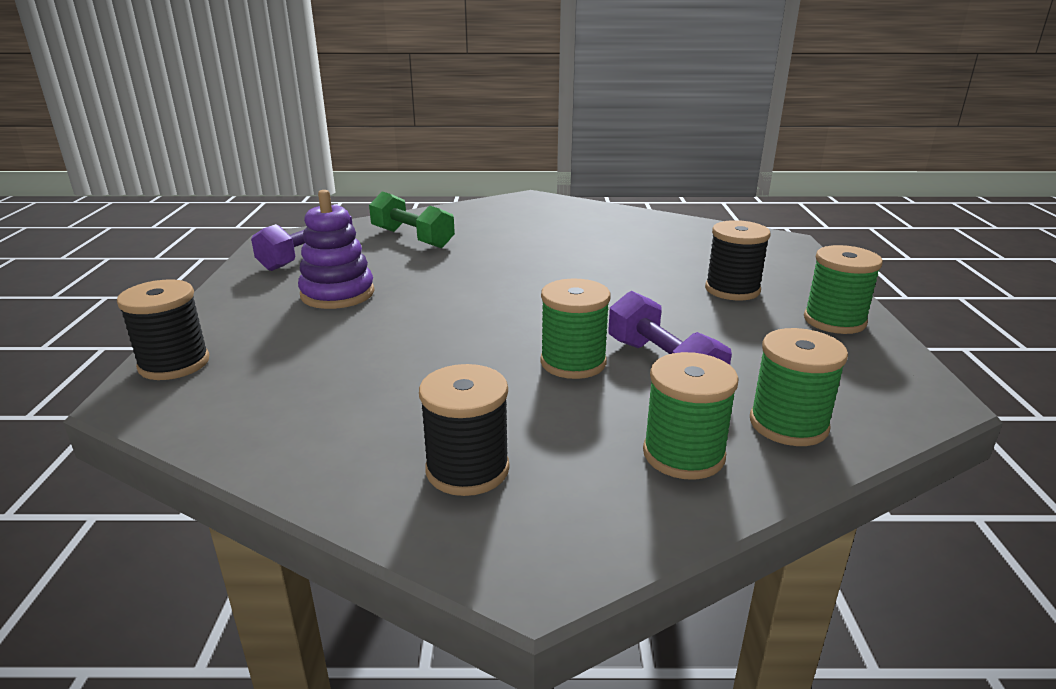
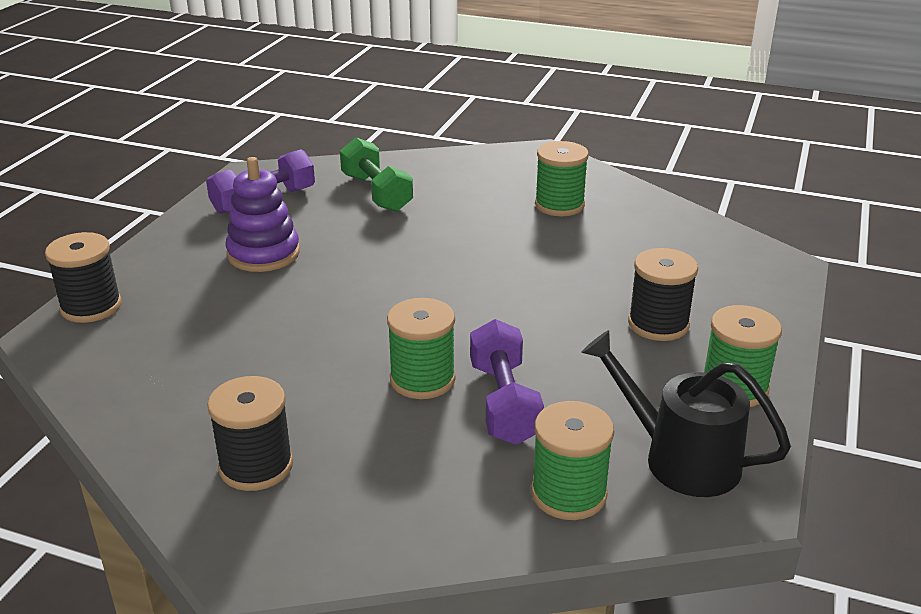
camera: 20 degrees right, 5 degrees up
(683, 455) = (444, 499): green spool -> green spool (559, 205)
(847, 377) = (679, 458): none -> black watering can

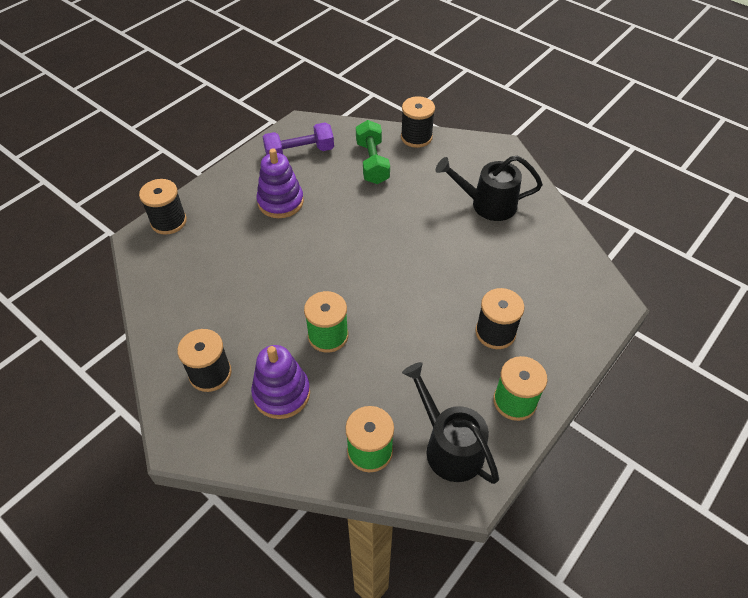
camera: 20 degrees right, 20 degrees up
(389, 461) = (281, 393): none -> purple stacking toy
(422, 160) = (416, 137): none -> black spool
(504, 402) = (366, 369): purple dumbbell -> none
(559, 205) = (487, 204): green spool -> black watering can

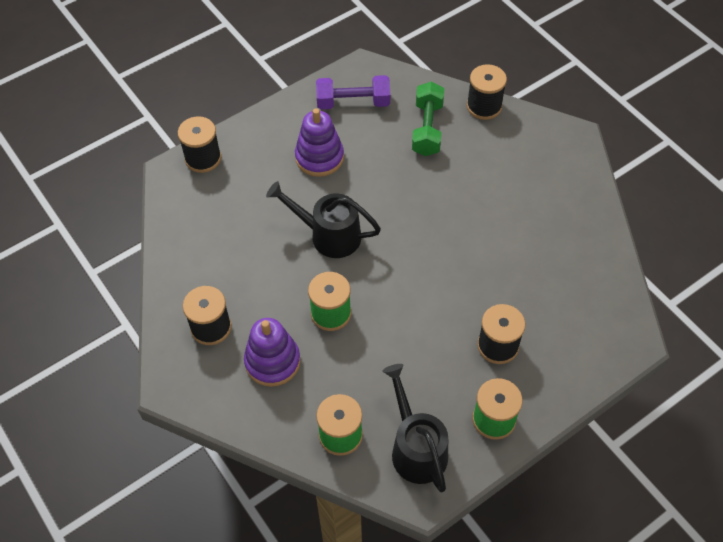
camera: 15 degrees right, 5 degrees up
(487, 204) = (536, 202): black watering can -> black watering can (328, 235)

